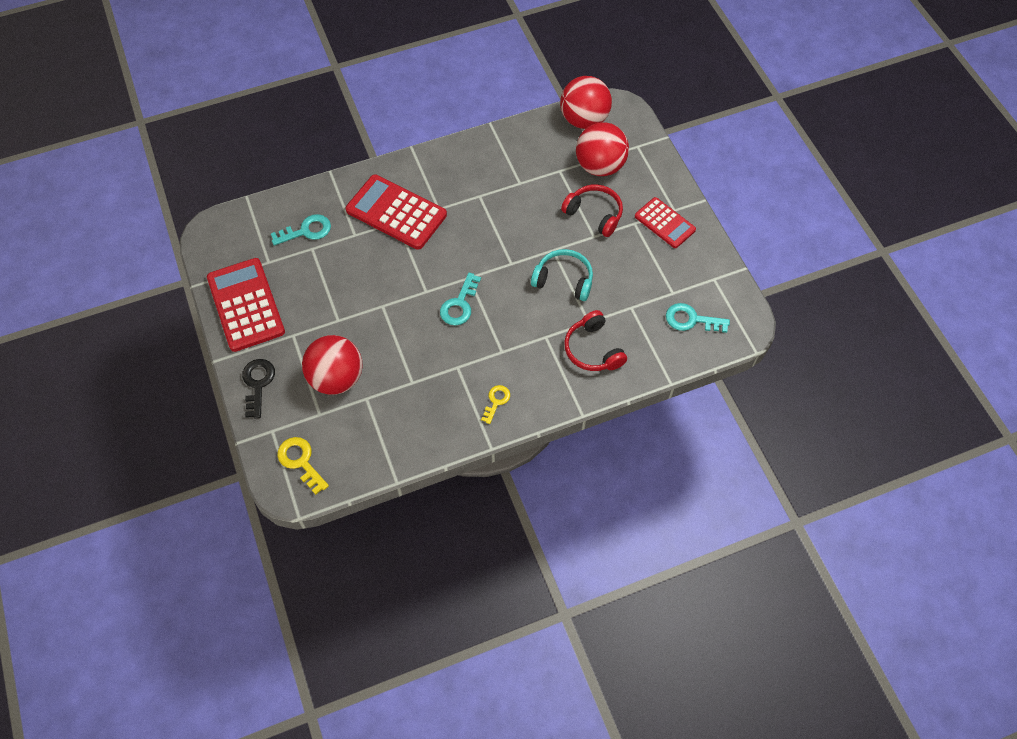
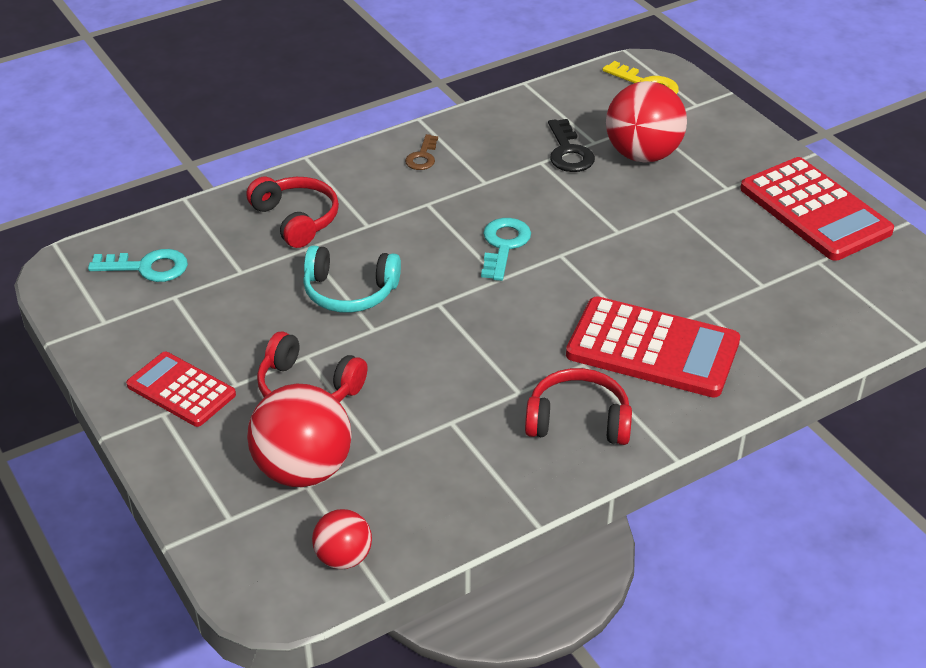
camera: 170 degrees right, 20 degrees down
(258, 383) = (742, 139): black key -> black key (568, 152)
(306, 231) = (785, 306): turquoise key -> none
(453, 174) = (578, 420): none -> red headphones
(496, 401) = (422, 157): yellow key -> brown key
(584, 120) = (343, 558): red ball -> red ball, size x0.55

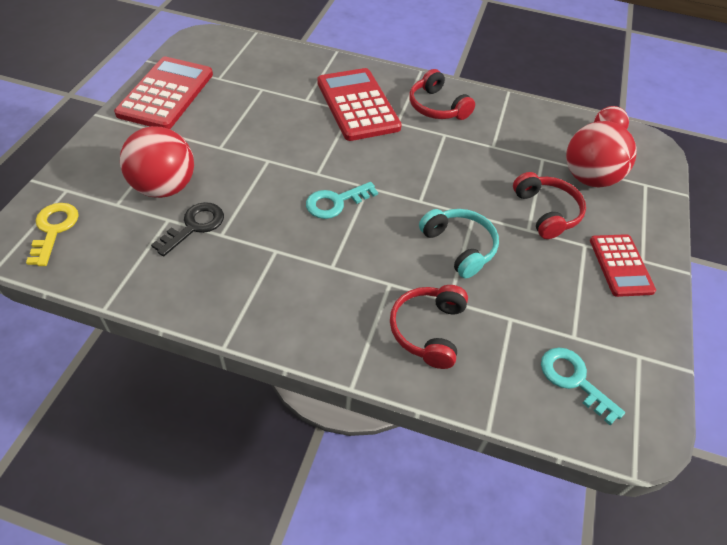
camera: 135 degrees left, 10 degrees up
(422, 157) = (277, 307): brown key -> none

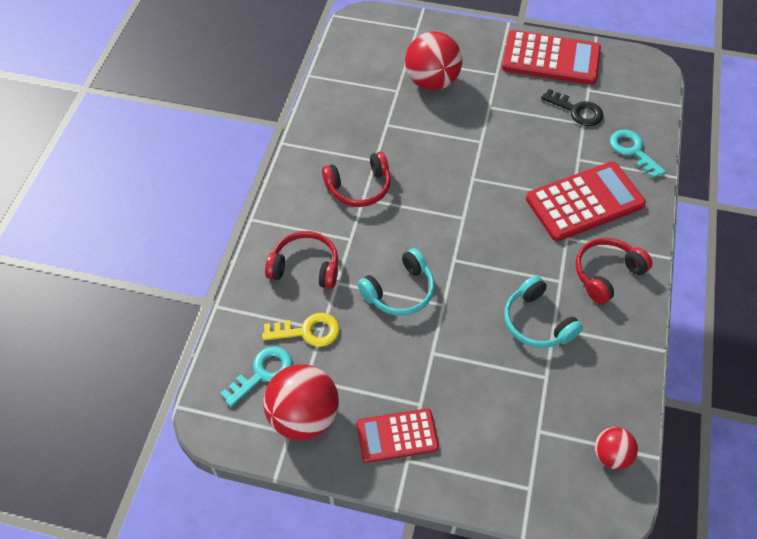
camera: 90 degrees right, 5 degrees up
(54, 229) = (376, 33): yellow key -> yellow key (308, 331)
(194, 226) = (393, 107): black key -> black key (577, 111)
(335, 202) = (438, 195): turquoise key -> turquoise key (632, 151)
(488, 155) = (537, 322): none -> turquoise headphones
(546, 212) = (461, 372): red headphones -> red headphones (359, 187)
(589, 178) = (525, 424): red ball -> red ball (304, 416)

